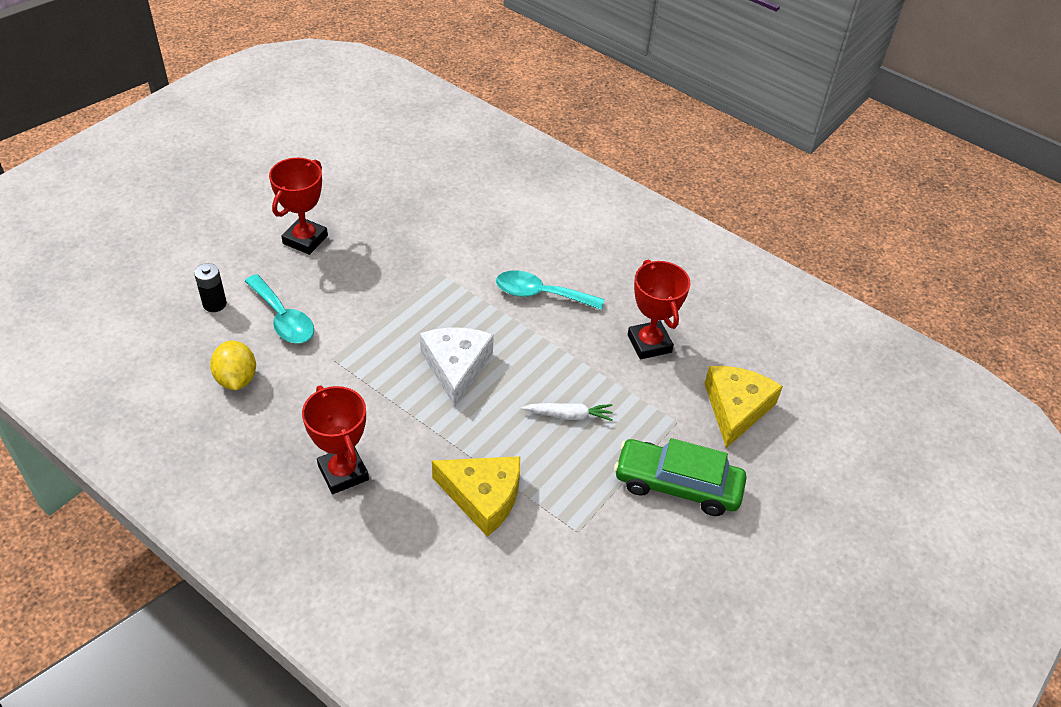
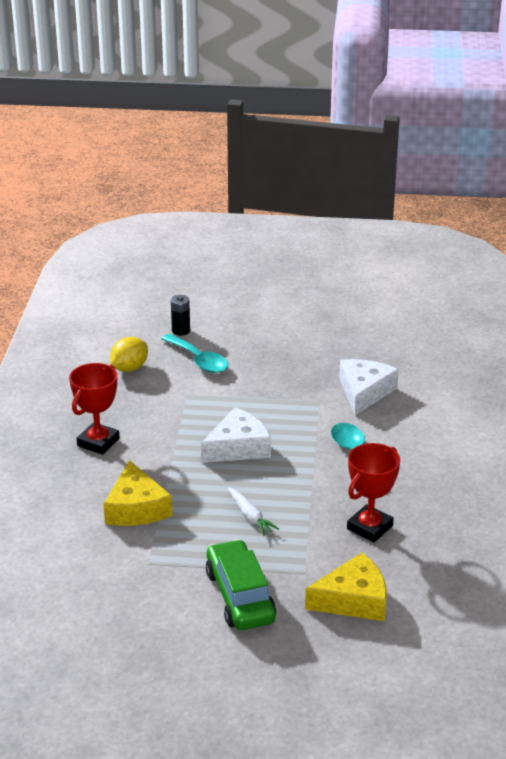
camera: 60 degrees right, 15 degrees down
(283, 318) = (199, 360): turquoise spoon -> turquoise spoon turned 60 degrees counterclockwise
(305, 239) = (279, 335): red trophy -> none
(455, 237) = (364, 392): none -> white cheese

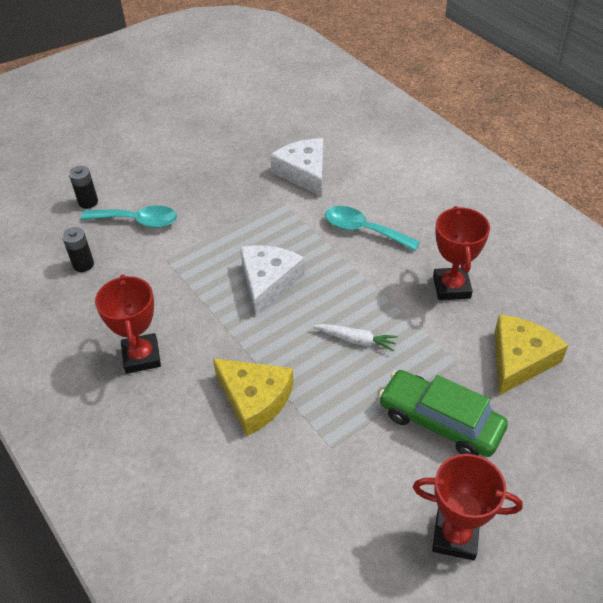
camera: 40 degrees left, 15 degrees up
(129, 368) = (83, 264): yellow lemon -> black battery
(159, 658) = (455, 536): none -> red trophy

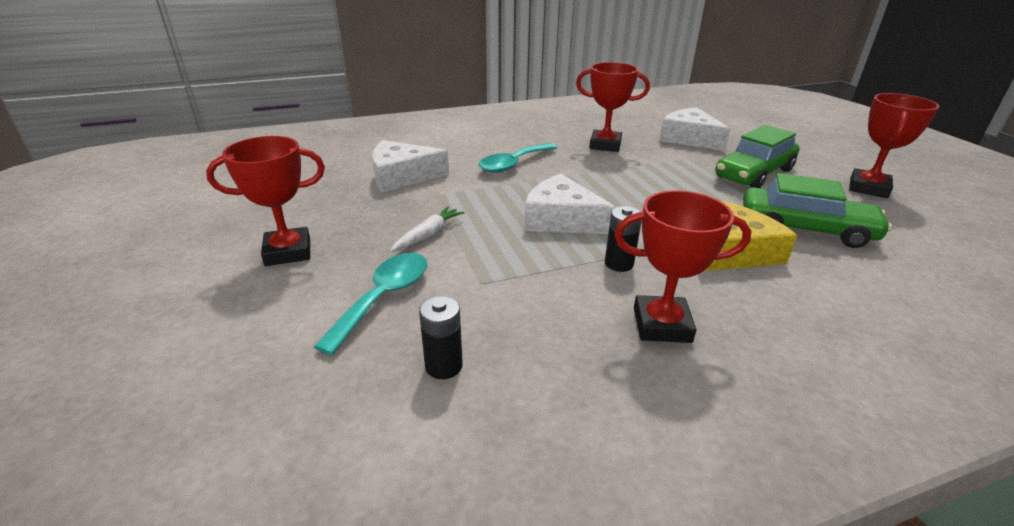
camera: 75 degrees left, 15 degrees down
(88, 202) = (289, 345): black battery -> black battery (619, 264)
(174, 163) = (288, 252): none -> red trophy
(318, 457) = (805, 229): none -> green car
(356, 340) = (658, 190): white carrot -> white carrot (428, 235)
(519, 359) = (689, 139): yellow cheese -> white cheese

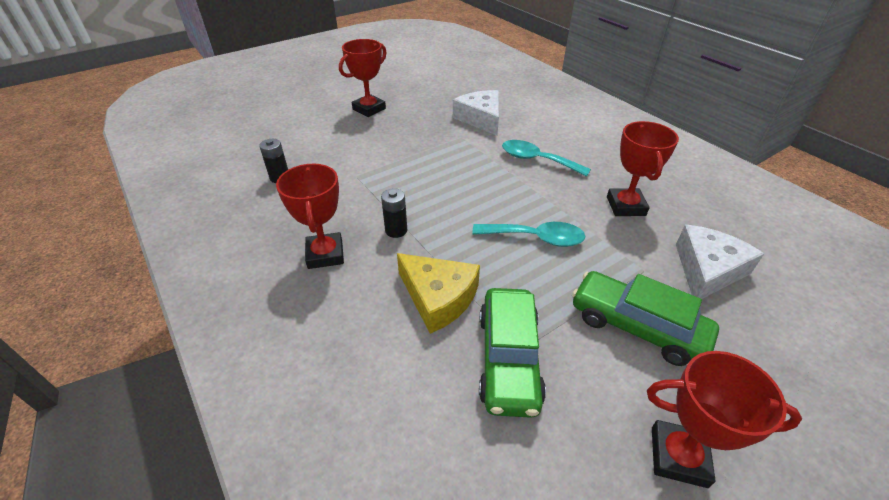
camera: 75 degrees right, 10 degrees up
(288, 252) = (369, 109): red trophy -> red trophy turned 75 degrees clockwise
(384, 298) = (333, 147): turquoise spoon -> turquoise spoon (536, 238)
(428, 235) = (404, 146): white carrot -> none
(561, 219) = (451, 196): white cheese -> none

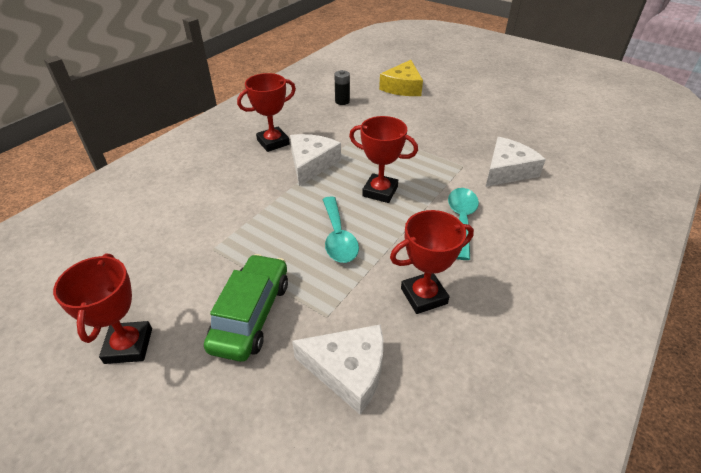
camera: 70 degrees right, 0 degrees up
(369, 109) = (464, 109): red trophy -> red trophy (380, 191)
(396, 230) = (311, 164): black battery -> white cheese
(438, 297) = (249, 199): yellow cheese -> yellow cheese (403, 87)
(508, 359) = (201, 243): green car -> none

